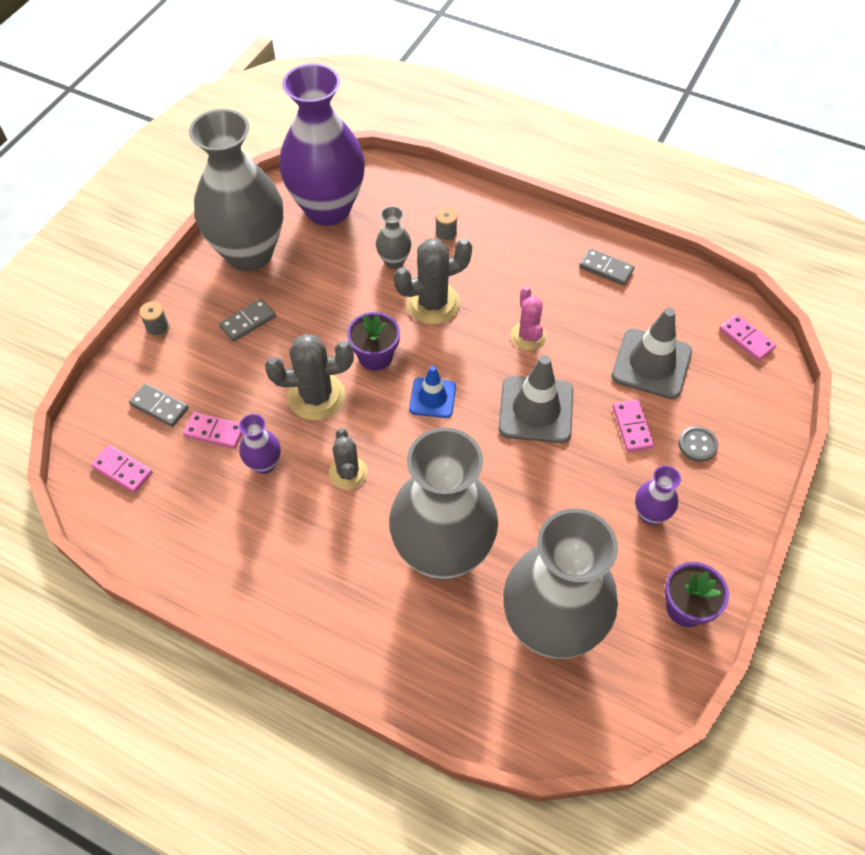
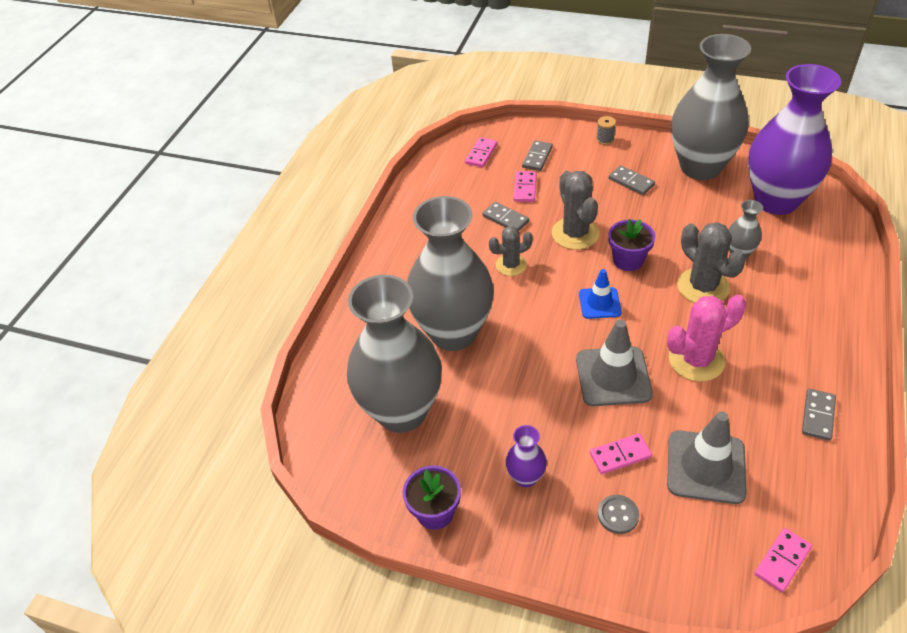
camera: 85 degrees right, 10 degrees down
(264, 464) = (505, 219): purple vase -> grey domino
(446, 234) = (792, 282): grey spool -> none
(528, 336) = (696, 360): pink cactus -> pink cactus, size x1.57

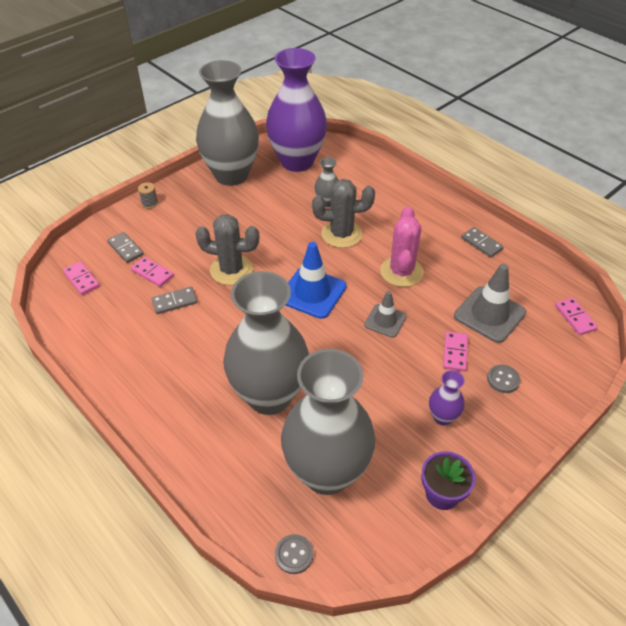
camera: 65 degrees left, 0 degrees up
(311, 426) = (294, 554): none -> grey button
(511, 265) = (228, 323): grey cactus -> none
(599, 303) = (312, 293): blue traffic cone -> blue traffic cone, size x1.64
(613, 376) = (385, 321): grey traffic cone -> grey traffic cone, size x0.61
(628, 260) = (284, 256): purple flower pot -> none
(631, 182) = (209, 214): grey domino -> none

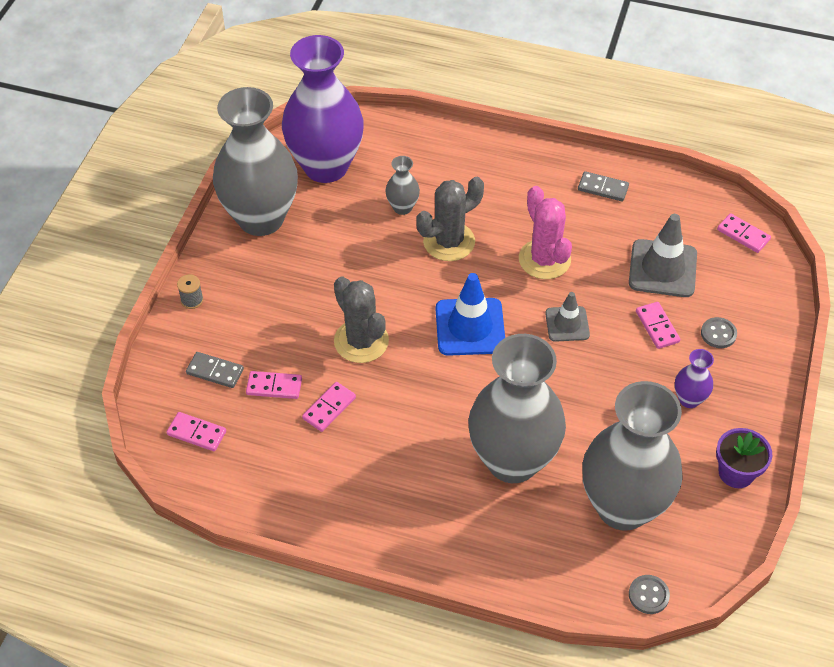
camera: 30 degrees left, 5 degrees up
(174, 302) = (329, 408): grey domino -> pink domino
(231, 270) = (361, 341): grey cactus -> grey cactus turned 75 degrees clockwise

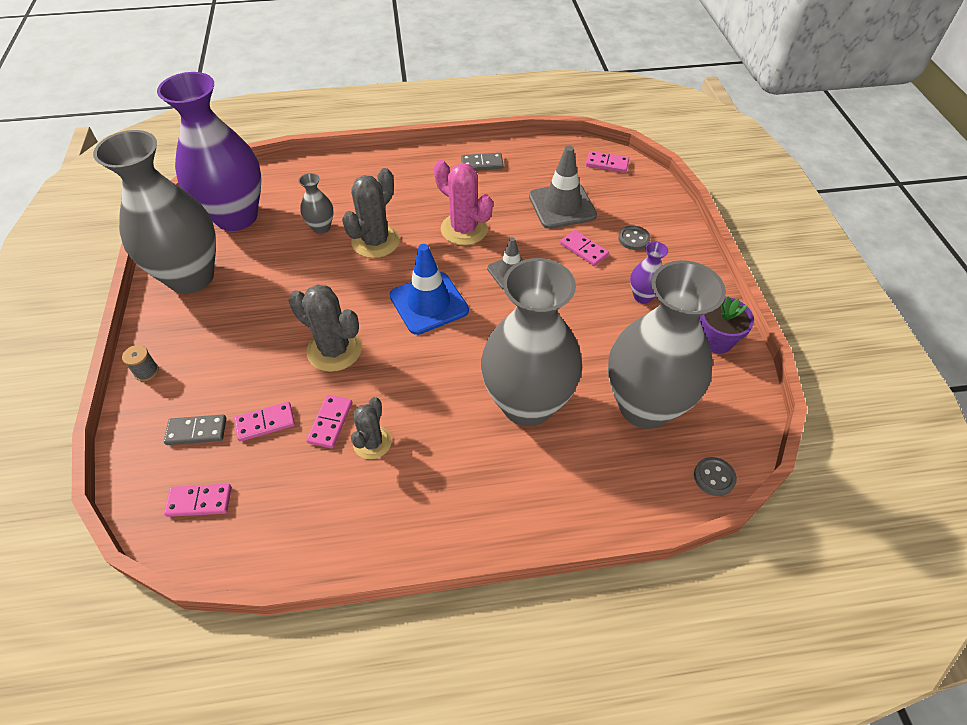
camera: 25 degrees left, 0 degrees up
(357, 440) = (372, 442): none -> grey cactus

